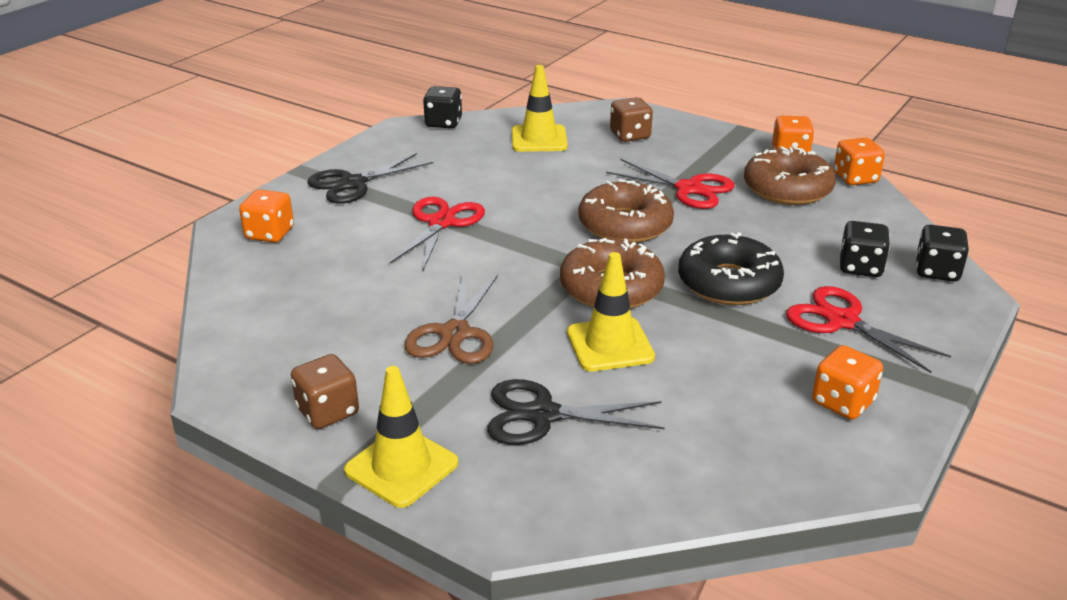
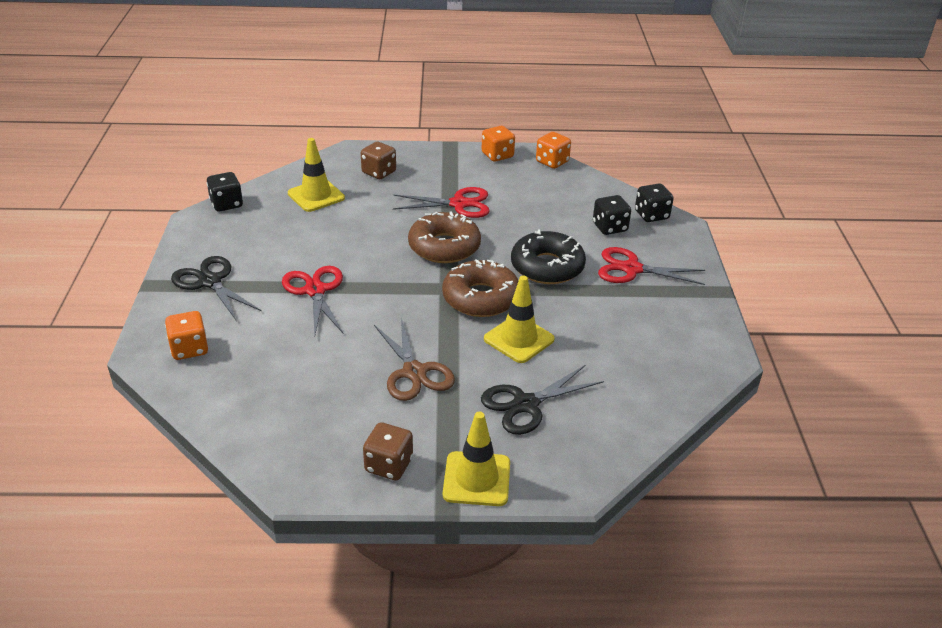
camera: 35 degrees left, 5 degrees up
(353, 183) = (210, 282): black scissors -> black scissors turned 120 degrees clockwise
(787, 189) = (519, 183): brown donut -> none
(842, 402) = (676, 322): orange dice -> none

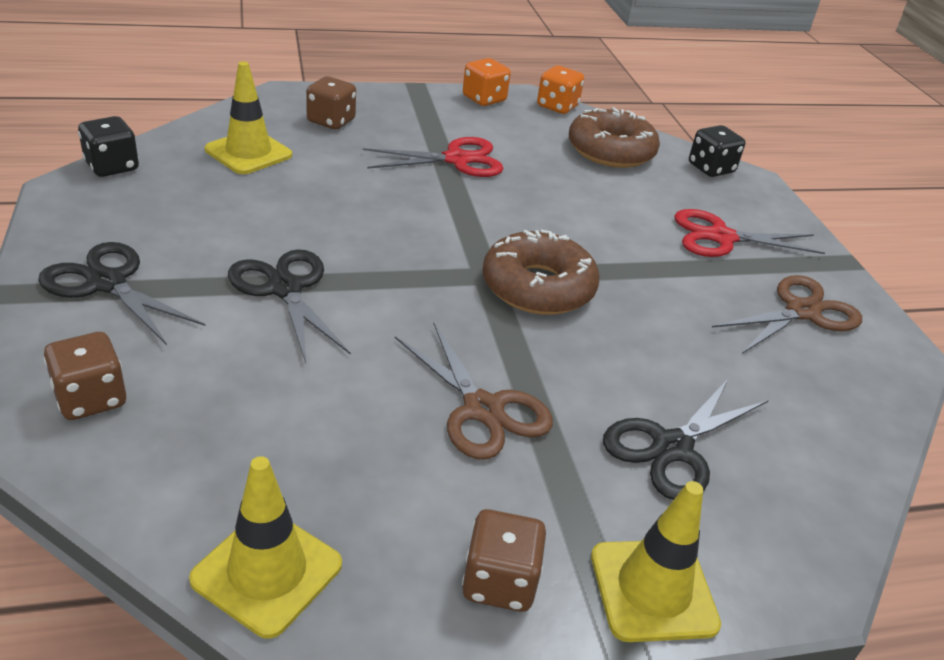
camera: 15 degrees left, 0 degrees up
(189, 349) = (91, 398): orange dice -> brown dice
(315, 291) = (285, 289): red scissors -> black scissors
(444, 247) = (458, 217): brown donut -> brown donut (611, 151)
(519, 339) = (617, 345): yellow traffic cone -> yellow traffic cone (267, 572)
(547, 267) = (610, 239): black donut -> none
(609, 227) = (667, 185): black dice -> none
(664, 325) = (802, 312): none -> brown scissors

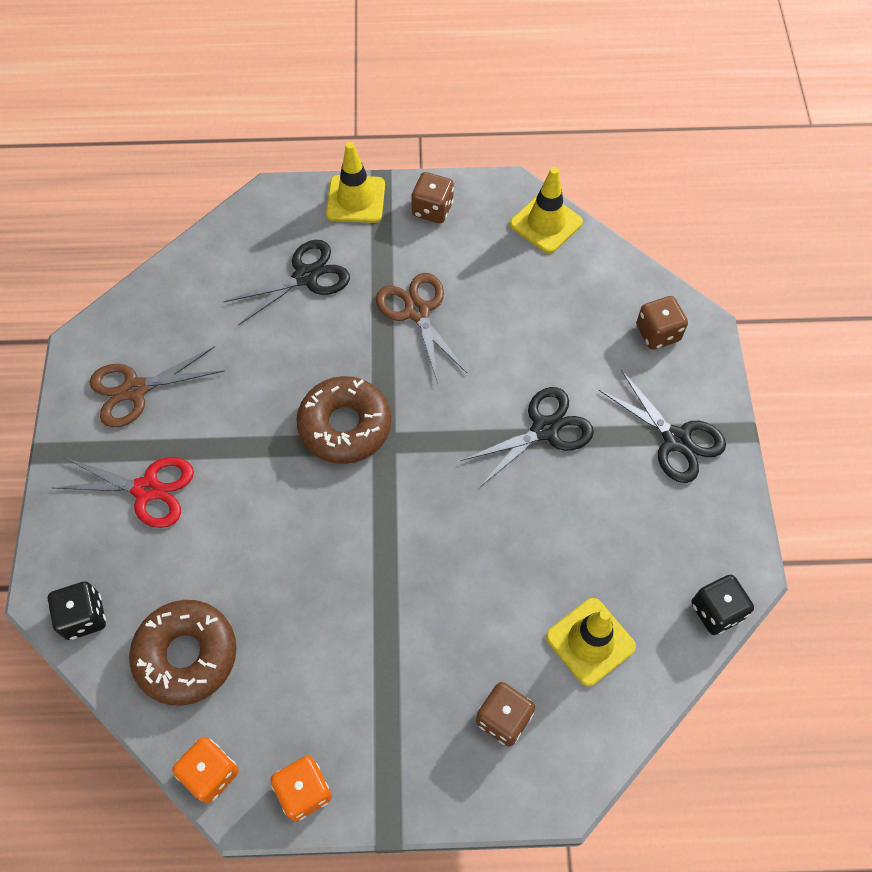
camera: 165 degrees left, 25 degrees up
(285, 289) = (545, 429): black scissors -> black scissors turned 105 degrees counterclockwise
(457, 160) = (371, 631): red scissors -> none

